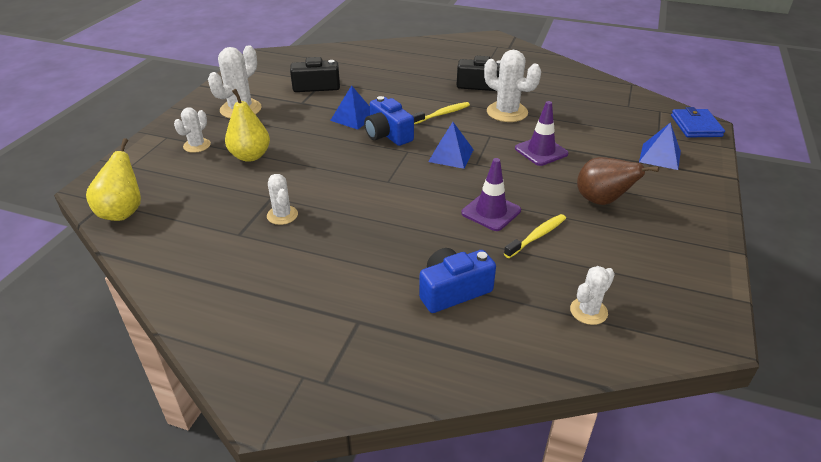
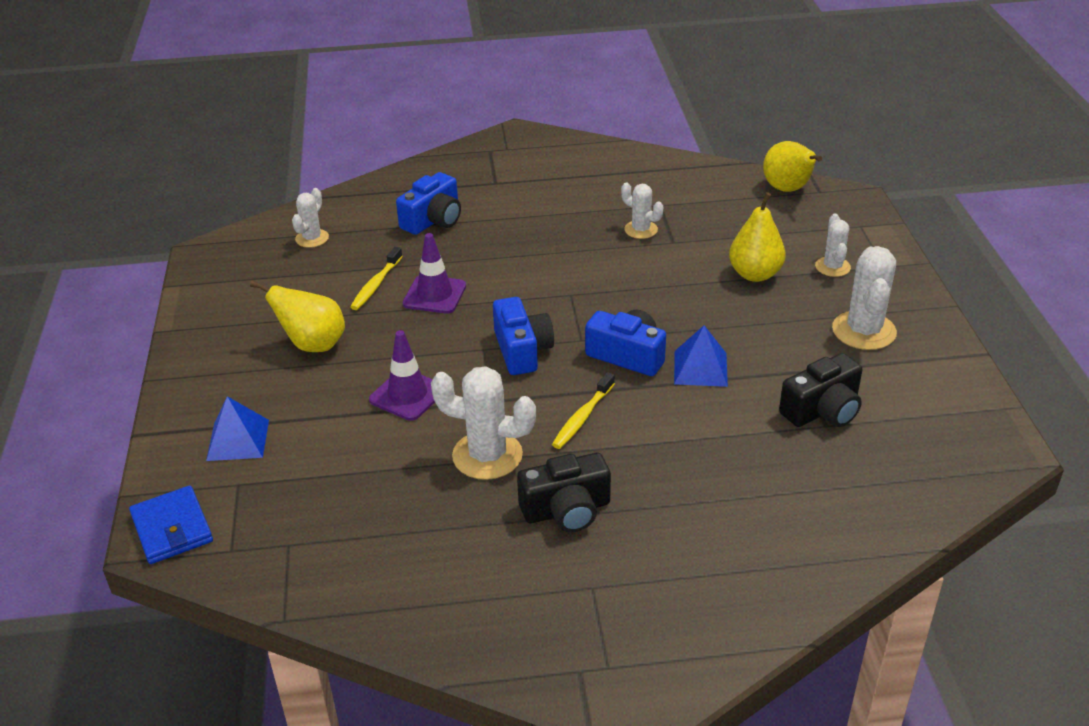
camera: 155 degrees right, 0 degrees up
(451, 155) = (522, 350): blue pyramid -> blue camera
(602, 201) = (313, 345): brown pear -> yellow pear

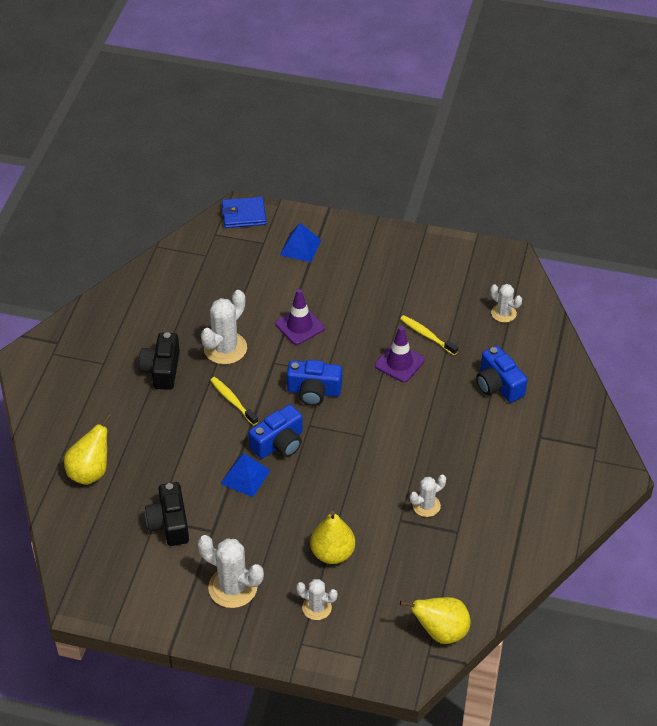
camera: 110 degrees right, 10 degrees up
(313, 345) = (374, 292): yellow pear -> yellow pear (90, 472)

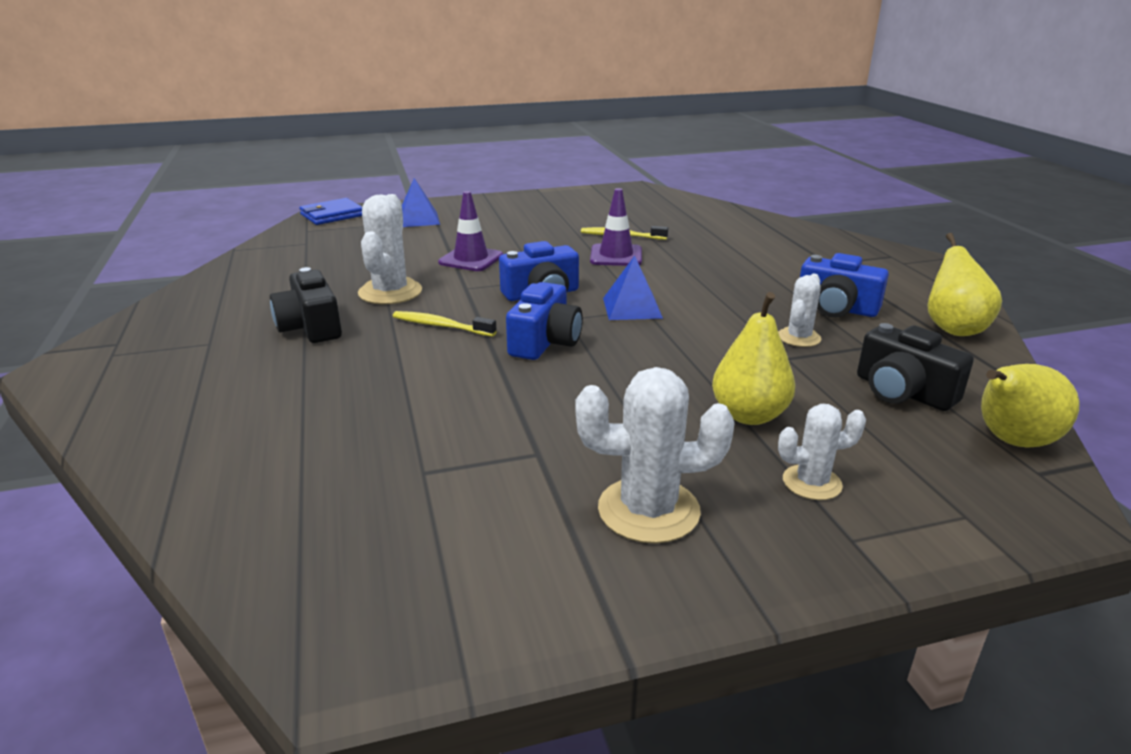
camera: 30 degrees left, 20 degrees down
(90, 472) = (253, 454): yellow pear -> yellow pear (953, 328)
(169, 523) = (454, 469): black camera -> black camera (902, 392)
(245, 476) = (530, 383): blue pyramid -> blue pyramid (632, 308)
(498, 385) = (737, 245): blue camera -> blue camera (836, 308)
(503, 313) = (676, 211): white cactus -> none

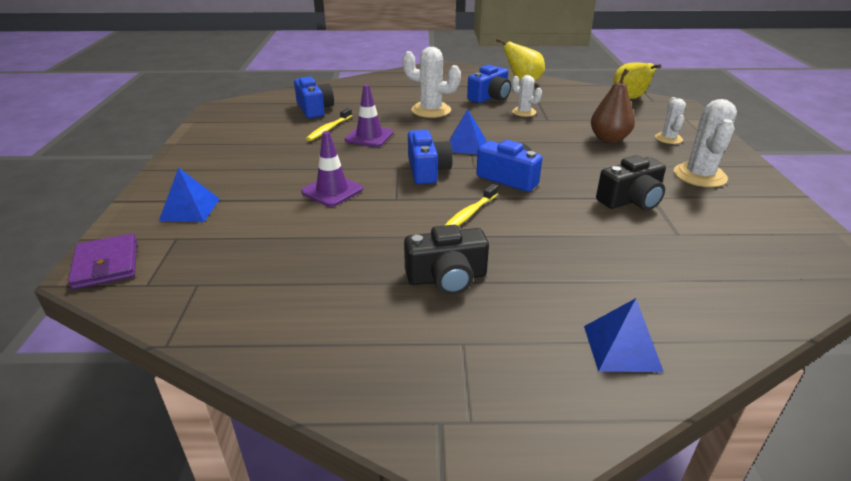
camera: 75 degrees left, 5 degrees up
(177, 421) = (621, 348): none -> blue pyramid
(332, 215) = (106, 264): blue wallet -> purple wallet
(390, 292) = (386, 233): white cactus -> white cactus (431, 110)
(672, 221) = (314, 109): none -> blue camera
(749, 415) = (609, 139): yellow pear -> brown pear
(902, 392) = (586, 105): black camera -> black camera (631, 200)

